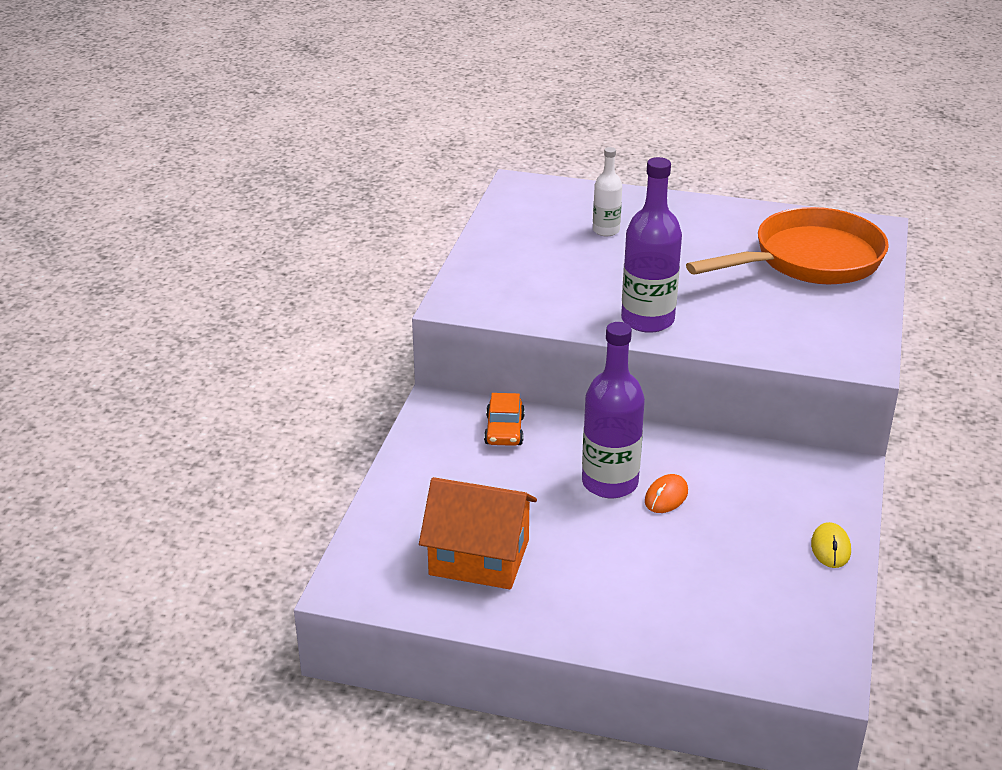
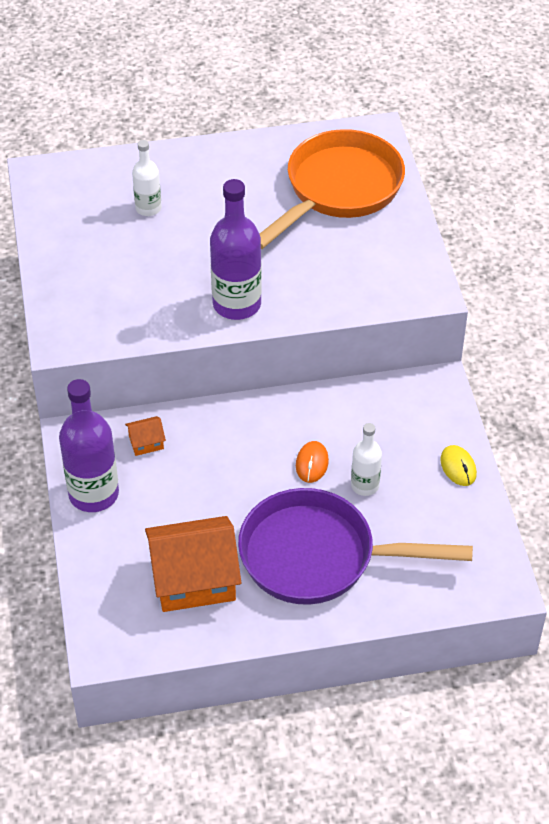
camera: 25 degrees left, 15 degrees up
(504, 430) = (146, 442): orange car -> orange house
(610, 483) = (260, 466): purple bottle -> purple bottle (93, 494)
(624, 579) = (318, 556): none -> purple pan
(713, 533) = (365, 485): none -> white bottle

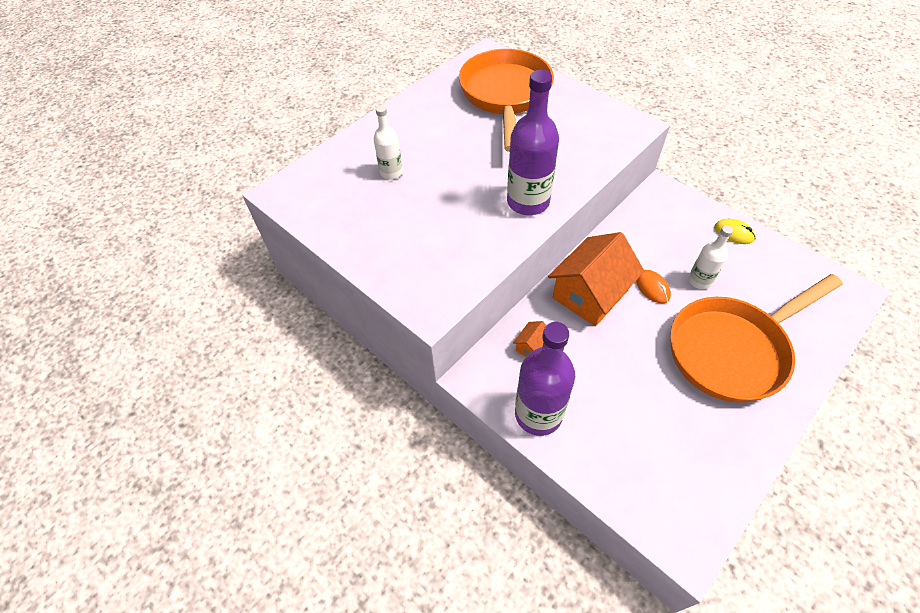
camera: 35 degrees left, 5 degrees up
(194, 579) = (679, 429): orange house -> orange house (590, 294)
(318, 556) = (732, 350): purple pan -> orange pan

